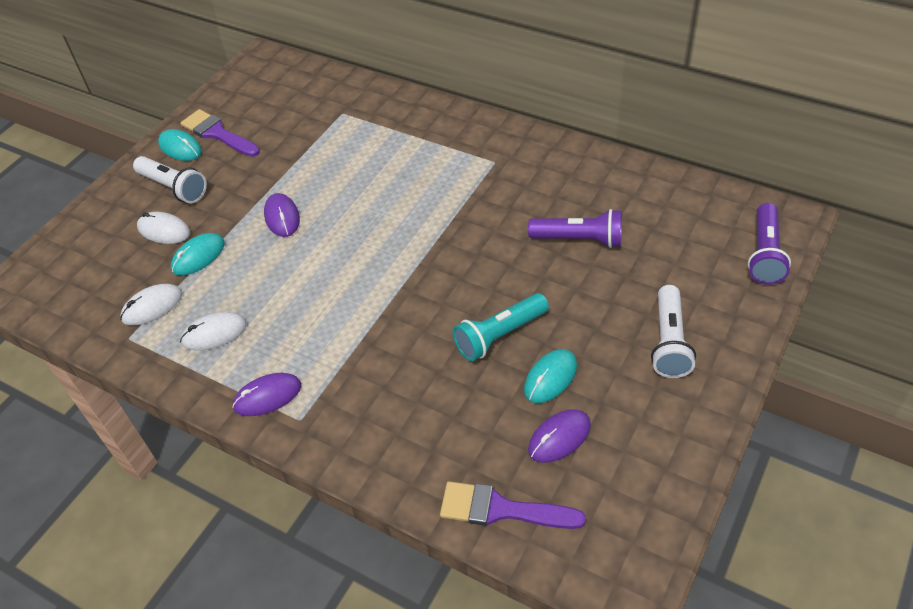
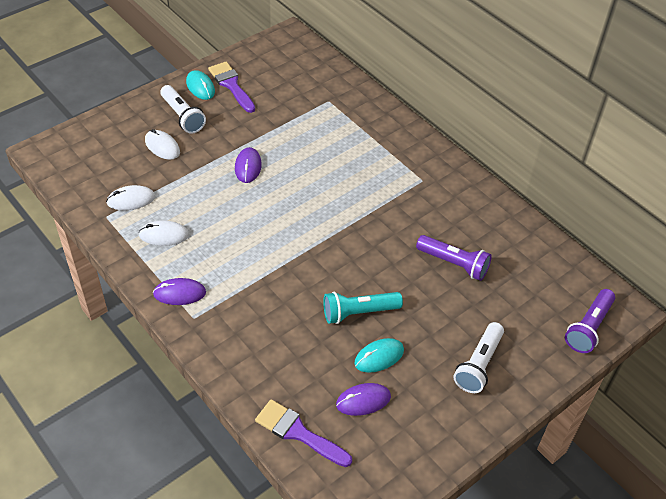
camera: 15 degrees right, 0 degrees up
(198, 256) = (177, 175): turquoise mouse -> none

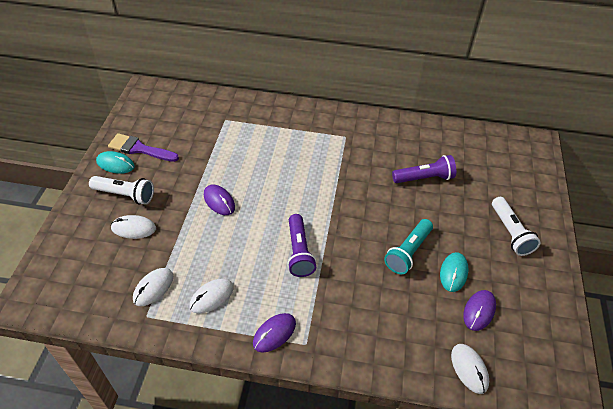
camera: 40 degrees left, 0 degrees up
(298, 433) = (469, 369): purple brush -> white mouse
(588, 328) = (534, 166): purple flashlight -> purple flashlight (299, 252)

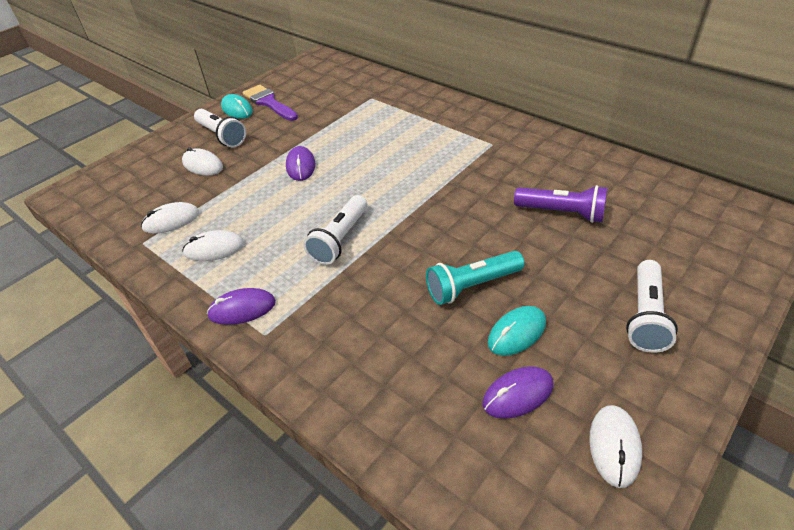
camera: 35 degrees right, 5 degrees down
(299, 252) = (340, 239): purple flashlight -> white flashlight
(469, 369) = (443, 461): white mouse -> white mouse (614, 446)

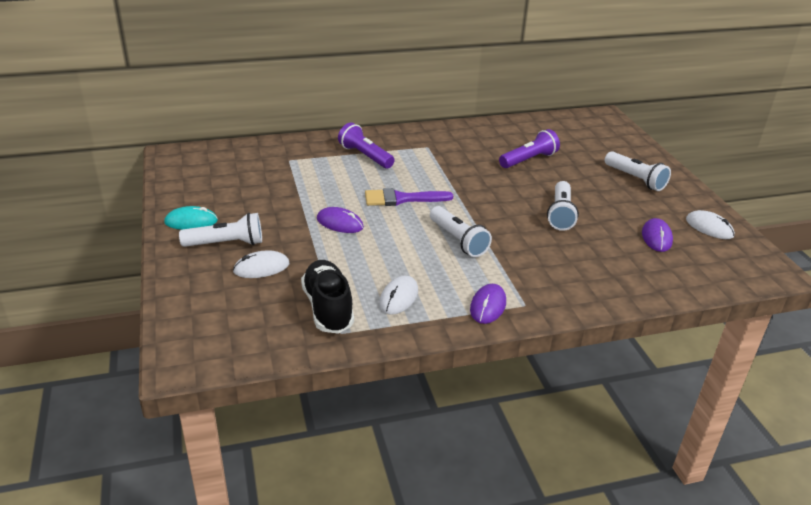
camera: 60 degrees left, 10 degrees down
(171, 220) = (328, 308): white mouse -> black shoe
(269, 103) = (210, 203): purple brush -> purple brush (402, 199)
(426, 124) = (365, 156): none -> purple flashlight
(472, 286) = (560, 214): turquoise flashlight -> white flashlight
(517, 332) = (612, 218): turquoise mouse -> none

